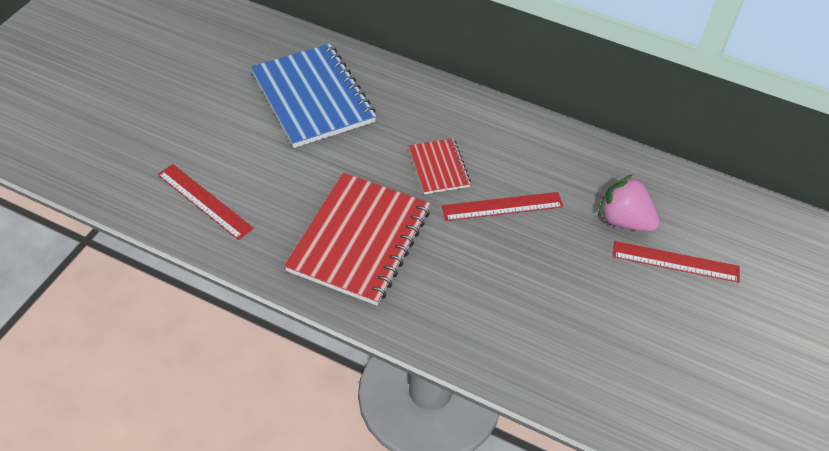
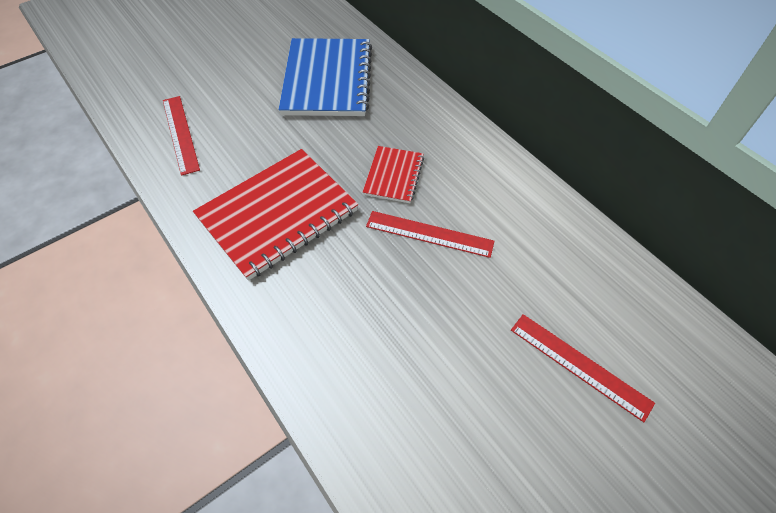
camera: 30 degrees right, 5 degrees up
(624, 220) = (547, 297): pink strawberry -> none

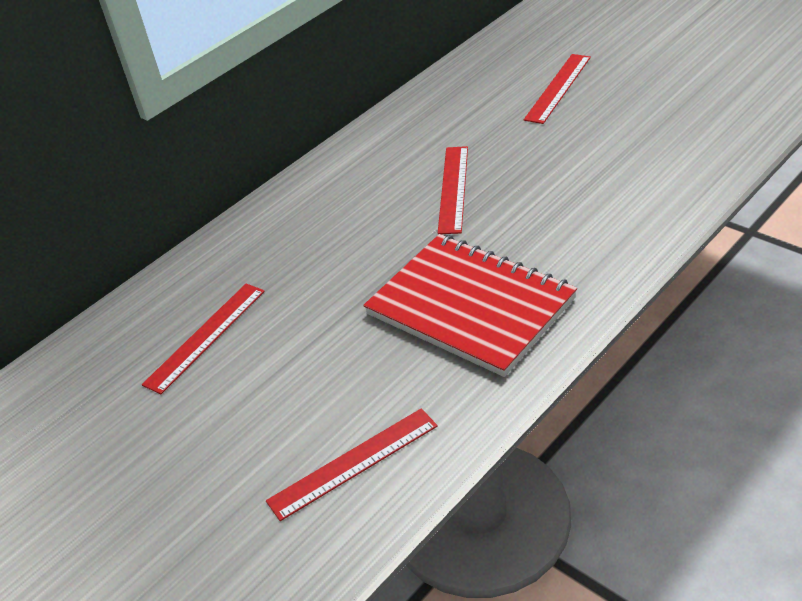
camera: 95 degrees left, 15 degrees down
(327, 80) = (205, 336): blue notebook -> red ruler
(393, 176) = (377, 231): red notebook -> none

